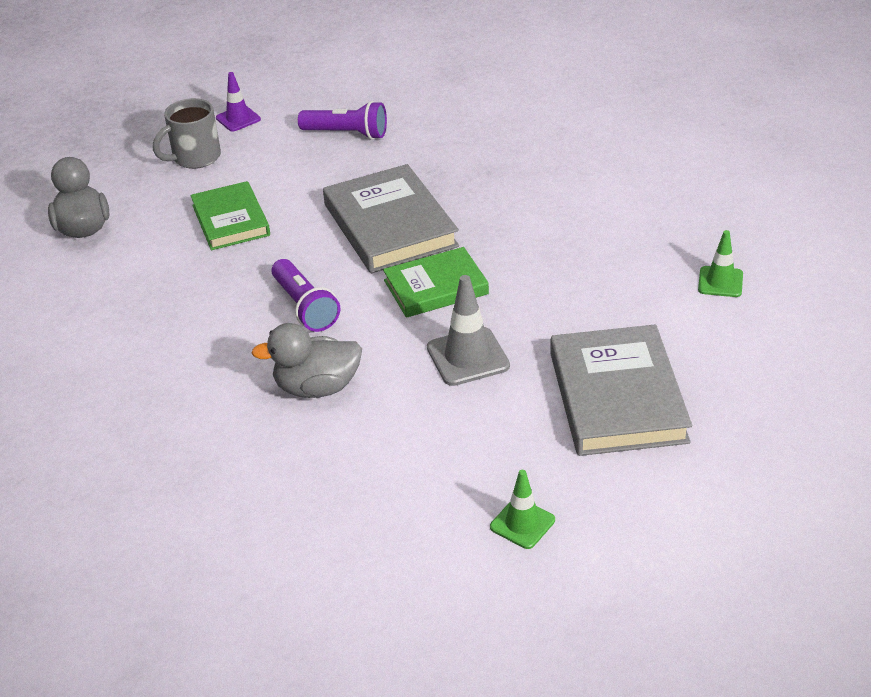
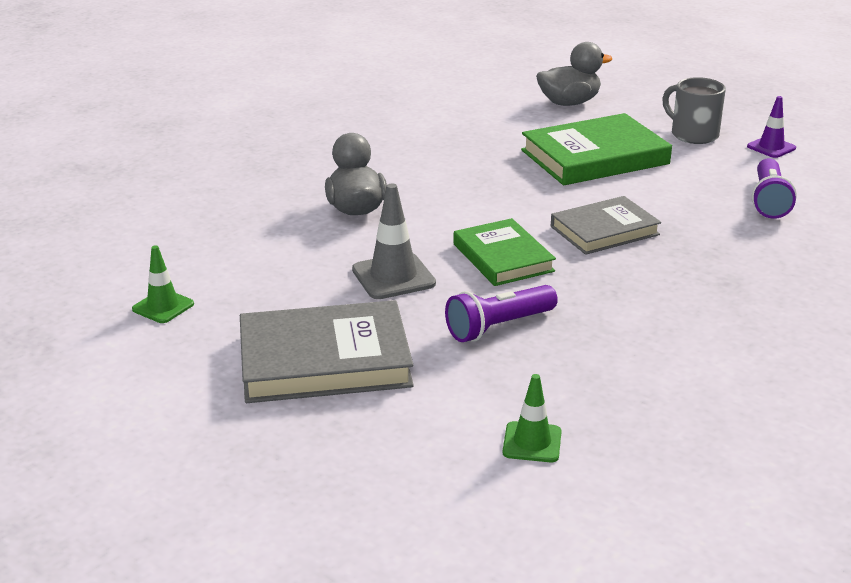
camera: 85 degrees right, 10 degrees down
(231, 220) = (595, 157): green book -> green book, size x1.54
(305, 307) = (467, 197): purple flashlight -> purple flashlight (498, 327)
(390, 225) = (604, 230): grey book -> grey book, size x0.65

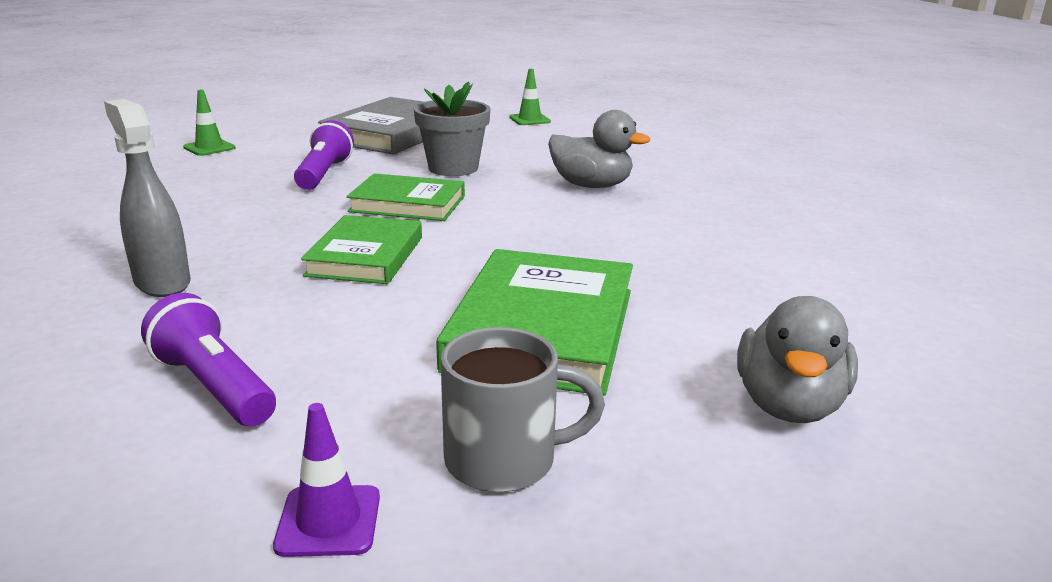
camera: 125 degrees right, 5 degrees down
(393, 277) = (453, 168): grey traffic cone -> grey flower pot
(604, 230) = (366, 256): grey book -> green book
(744, 270) = (162, 283): none -> grey spray bottle

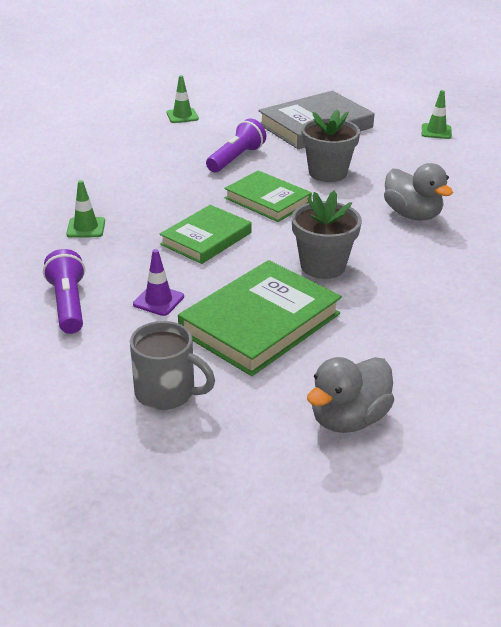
camera: 30 degrees right, 10 degrees up
(162, 283) = (86, 228): grey spray bottle -> green traffic cone
(328, 521) = (68, 392): purple traffic cone -> purple traffic cone (158, 300)
(550, 251) = (323, 266): none -> grey flower pot

